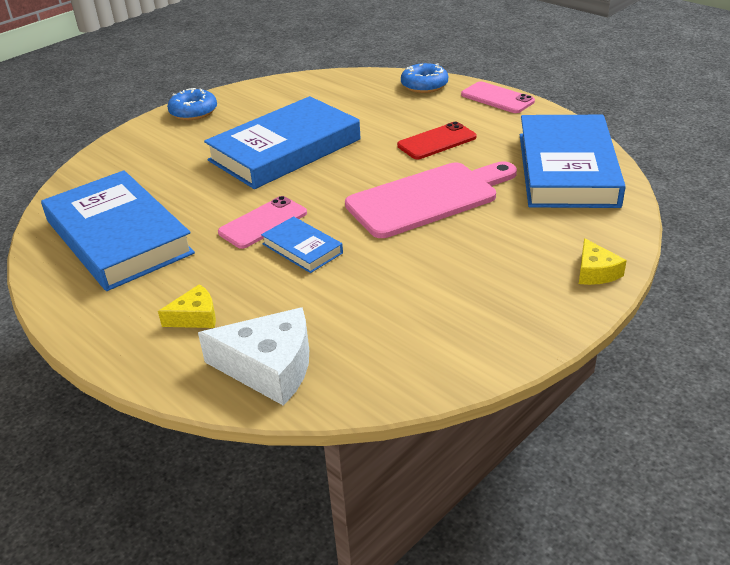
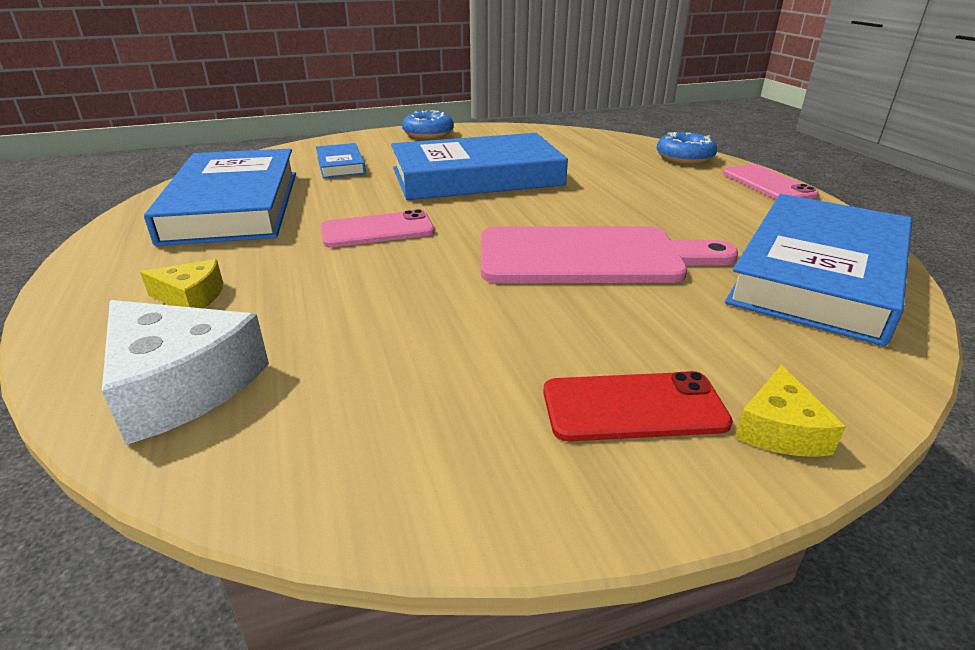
camera: 25 degrees right, 5 degrees down
(302, 248) = (387, 265): blue book -> blue book (340, 165)
(437, 141) = (654, 206): red phone -> red phone (633, 407)

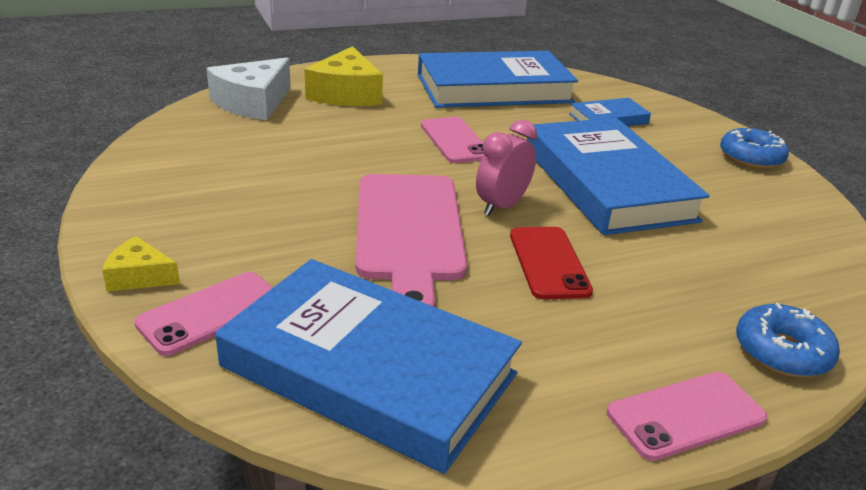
camera: 85 degrees right, 0 degrees up
(191, 297) = (346, 94): yellow cheese -> yellow cheese, size x1.85
(526, 216) = (502, 206): none -> pink clock
(633, 407) = (185, 225): red phone -> red phone (548, 263)
(809, 361) = (211, 313): none -> pink phone

